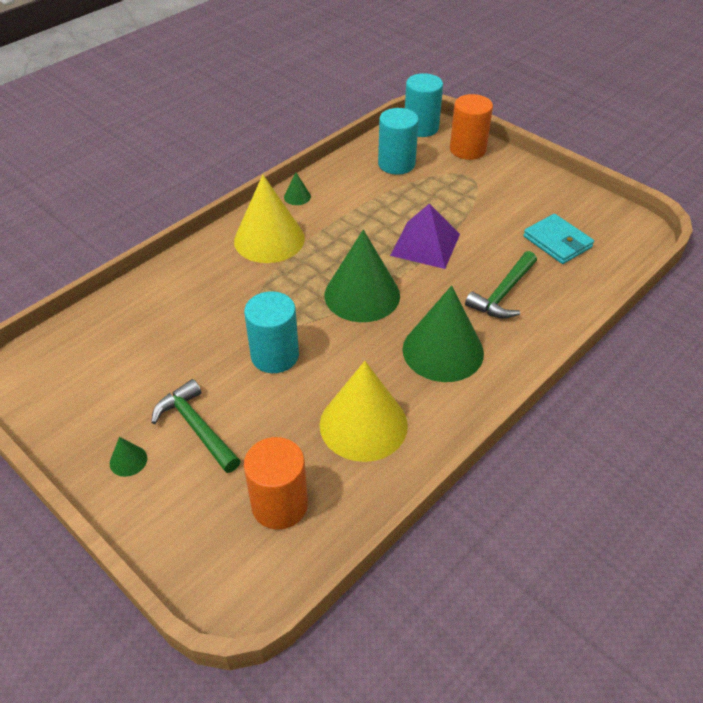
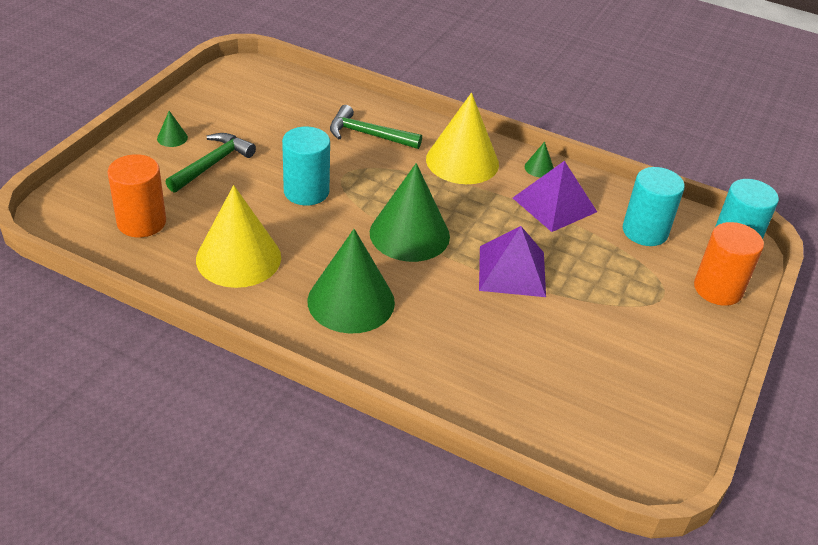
camera: 70 degrees right, 5 degrees down
(349, 200) = (554, 204): none -> purple pyramid
(503, 294) = (458, 342): green hammer -> green hammer (368, 135)
(557, 242) = (578, 386): turquoise wallet -> none

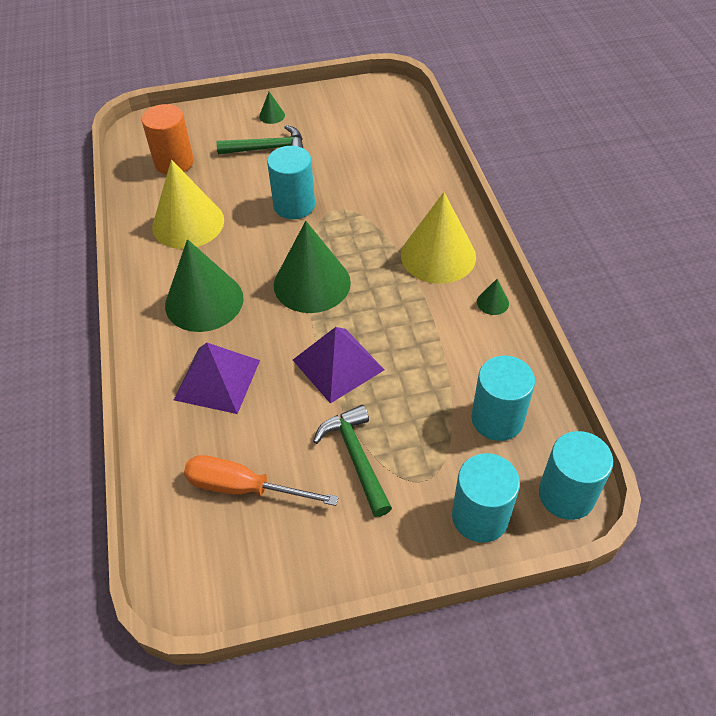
camera: 55 degrees right, 10 degrees up
(368, 135) = (400, 190): green hammer -> green hammer (356, 457)
(554, 204) = (456, 340): purple pyramid -> purple pyramid (217, 380)
(581, 388) = (244, 488): none -> orange screwdriver
(718, 289) = (480, 516): orange cylinder -> turquoise cylinder

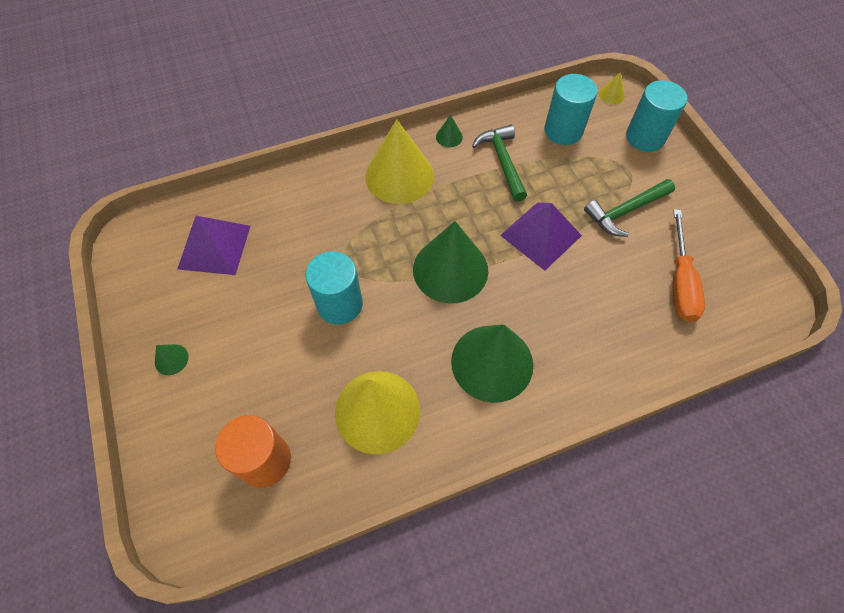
camera: 100 degrees left, 10 degrees up
(217, 380) = (583, 327): purple pyramid -> purple pyramid (214, 247)
(268, 148) = (239, 350): green hammer -> green hammer (502, 161)
(566, 495) = (611, 95): turquoise cylinder -> yellow cone

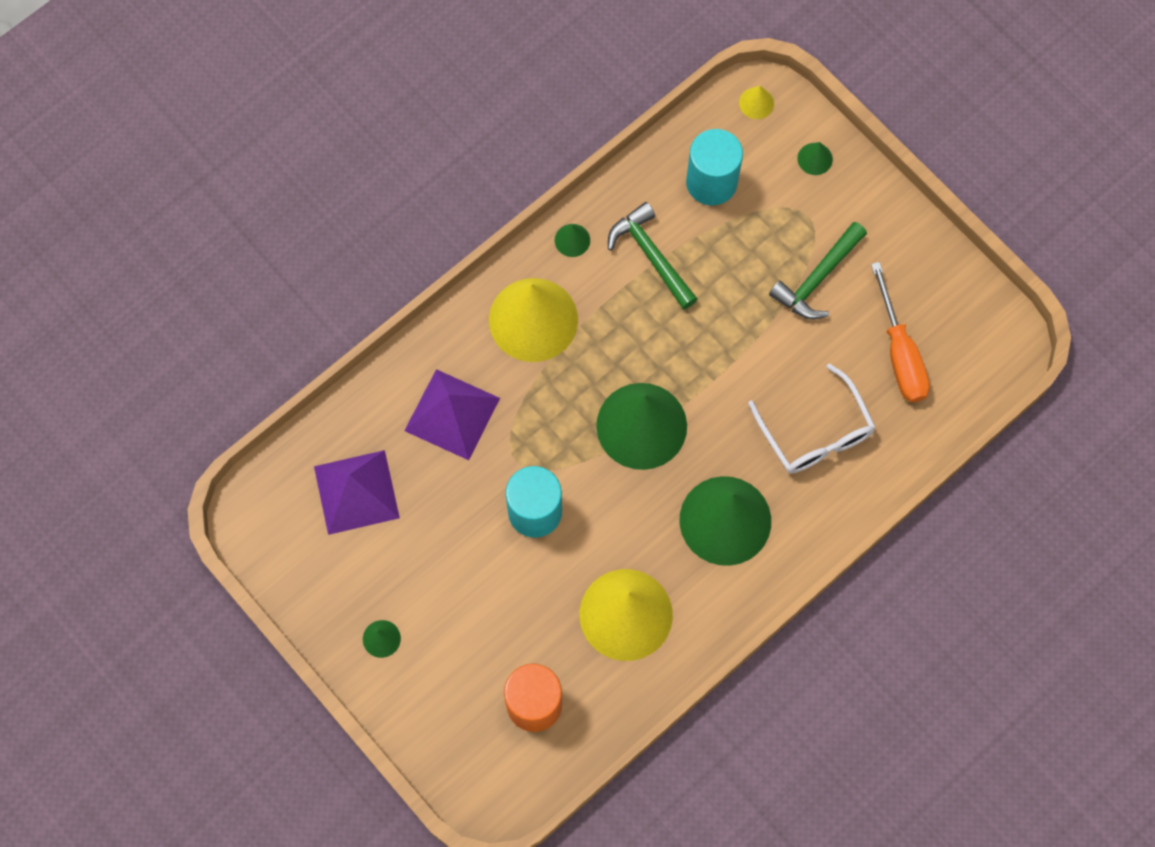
camera: 20 degrees left, 10 degrees up
(540, 235) = (729, 345): purple pyramid -> purple pyramid (452, 414)
(591, 319) = (815, 432): none -> white glasses
(645, 137) = (815, 158): turquoise cylinder -> green cone

